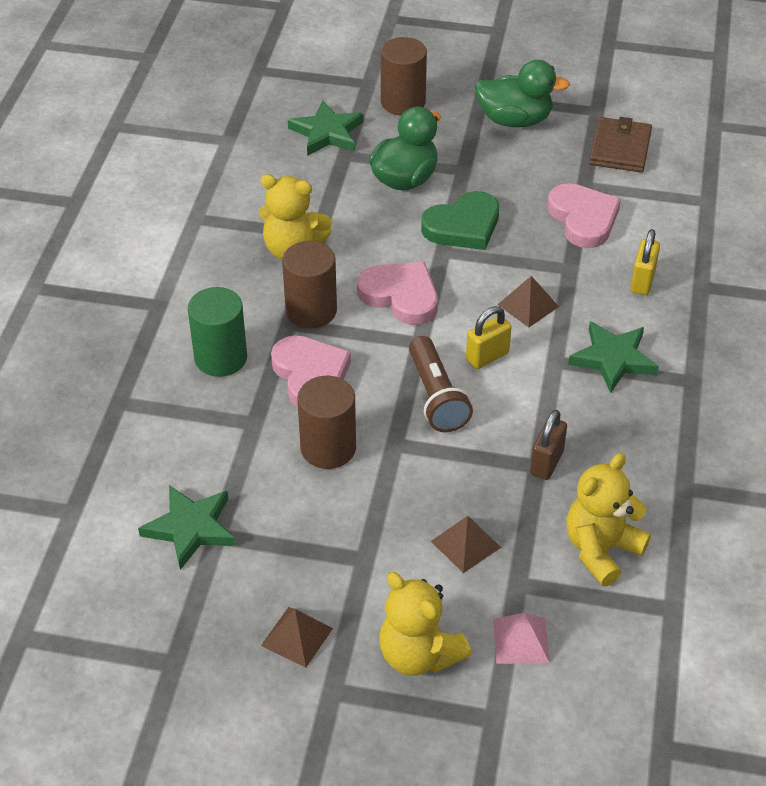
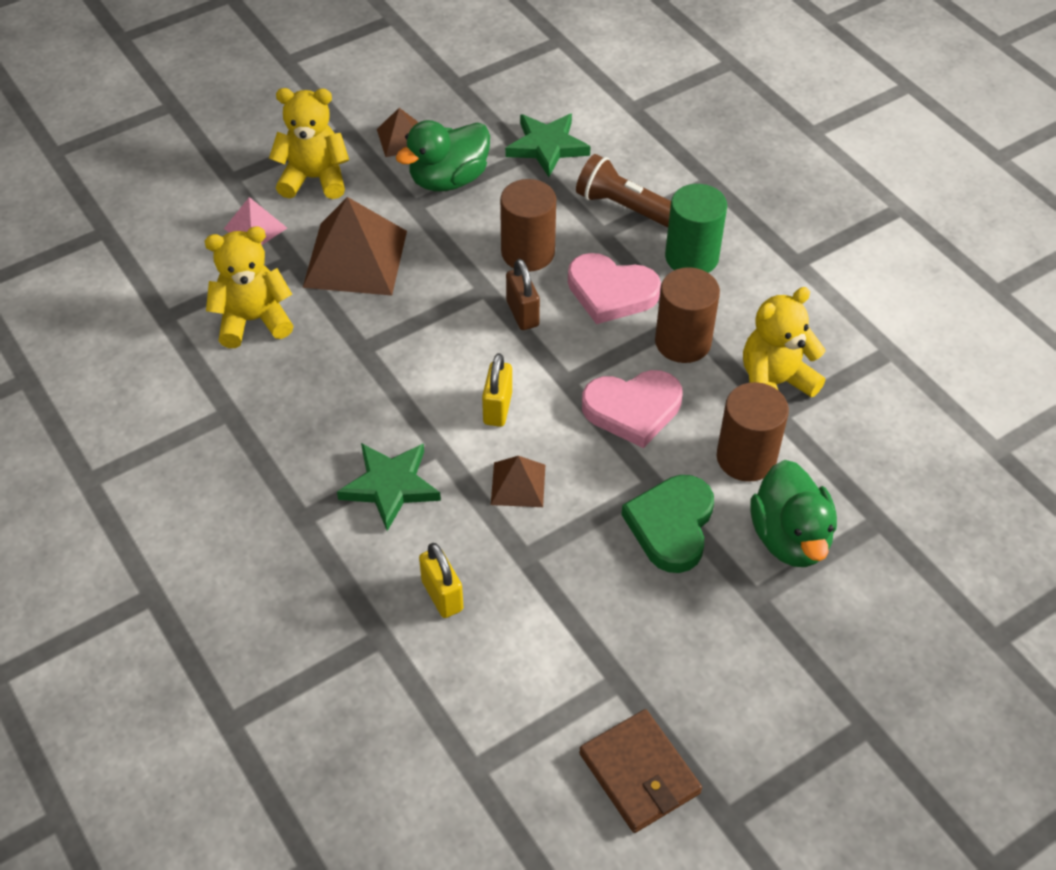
camera: 135 degrees right, 5 degrees up
(327, 133) = (932, 534): green star -> none
(403, 102) = (926, 641): brown cylinder -> brown cylinder (746, 458)
(436, 397) = (497, 345): brown flashlight -> brown flashlight (625, 208)
(466, 544) = (355, 259): brown pyramid -> brown pyramid, size x1.94
(515, 120) = (791, 718): green duck -> green duck (448, 179)
(546, 462) = (356, 355): brown padlock -> brown padlock (522, 314)
(583, 219) = (573, 630): pink heart -> none
(601, 550) = (253, 320): yellow teddy bear -> yellow teddy bear turned 105 degrees counterclockwise

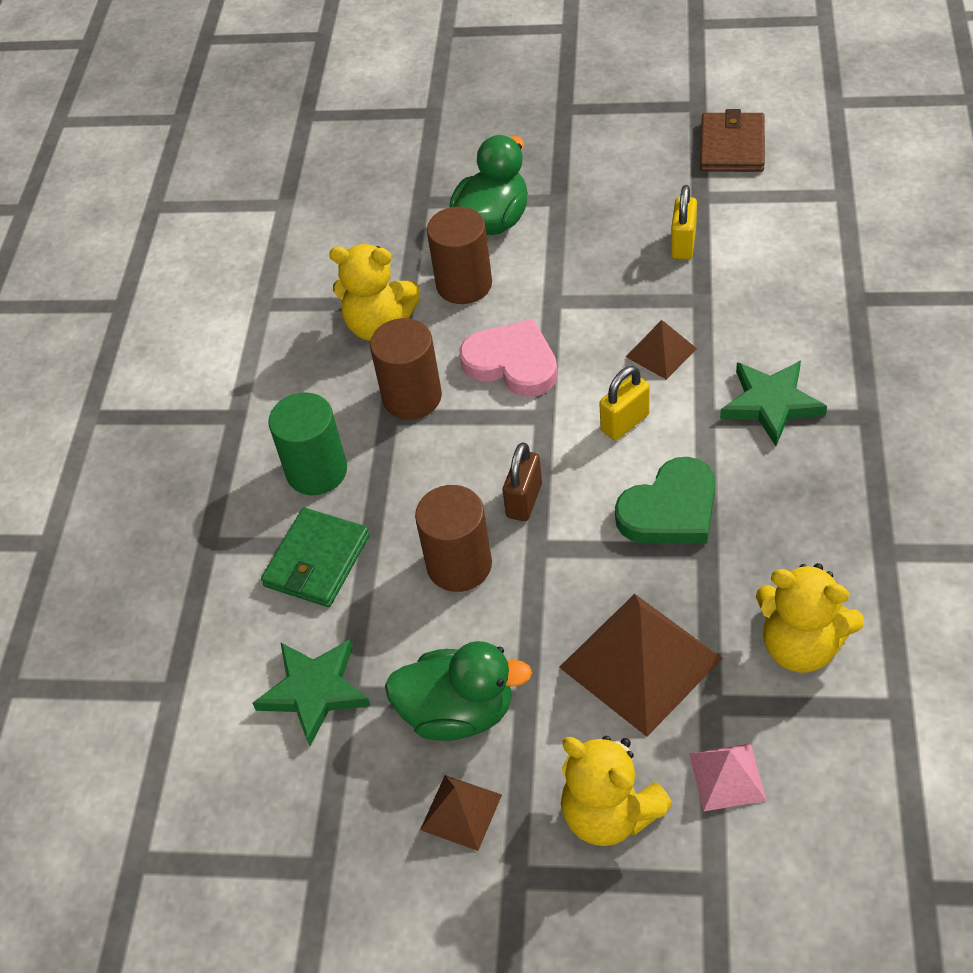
camera: 135 degrees left, 0 degrees up
(442, 595) = (787, 303): yellow padlock -> yellow padlock (683, 244)
(611, 292) = (424, 477): pink heart -> none
(625, 208) = (317, 560): brown flashlight -> green wallet
(671, 526) = (569, 267): green heart -> green heart (670, 510)

